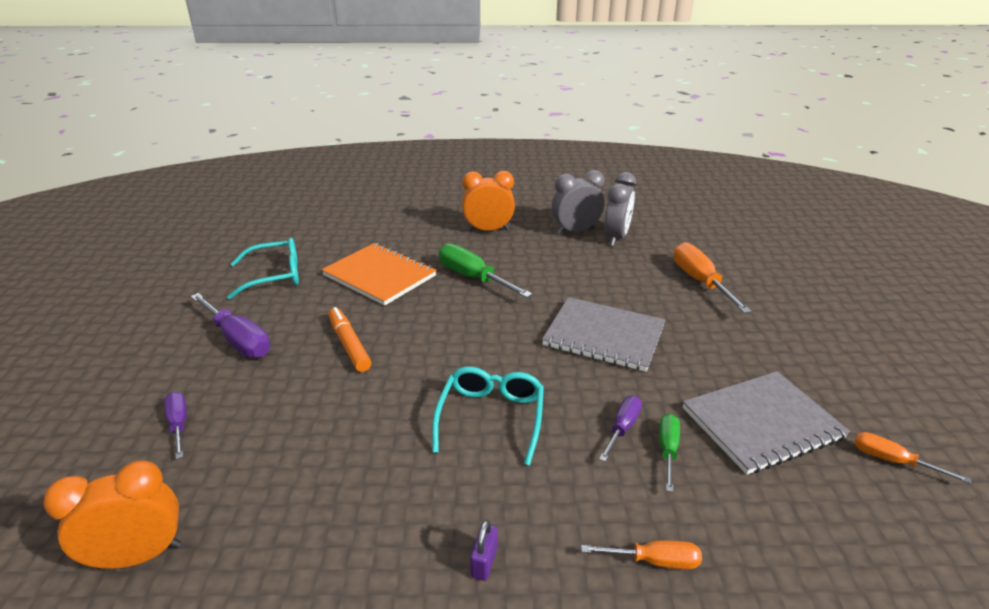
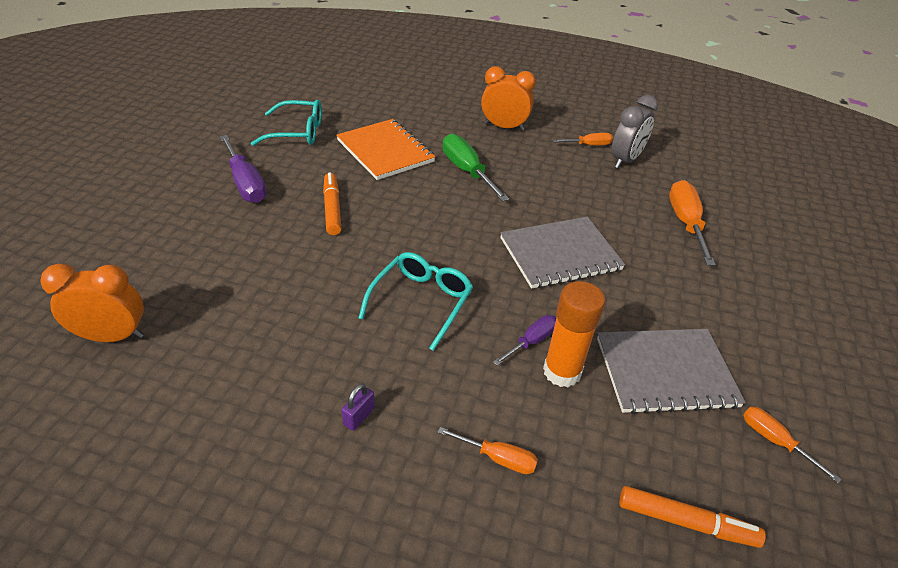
camera: 15 degrees right, 10 degrees up
(179, 425) = (175, 243): purple screwdriver -> none
(575, 231) = (588, 145): grey clock -> orange screwdriver
(604, 336) = (560, 254): grey notebook -> grey notebook turned 60 degrees counterclockwise
(667, 450) = (562, 372): green screwdriver -> orange glue stick
(866, 568) = (686, 522): none -> orange marker

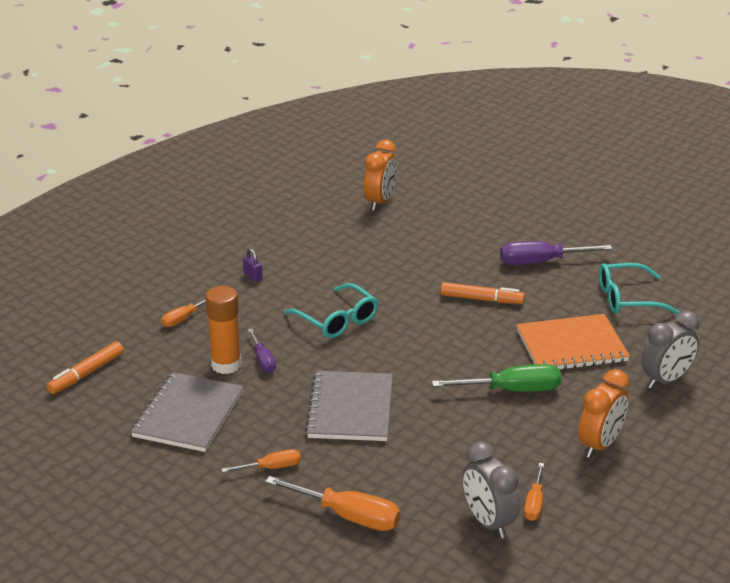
camera: 115 degrees right, 10 degrees down
(296, 132) = (628, 298): turquoise glasses -> turquoise glasses turned 60 degrees clockwise
(407, 108) = (666, 380): none -> grey clock
(775, 441) = (96, 440): orange screwdriver -> orange screwdriver (271, 468)

